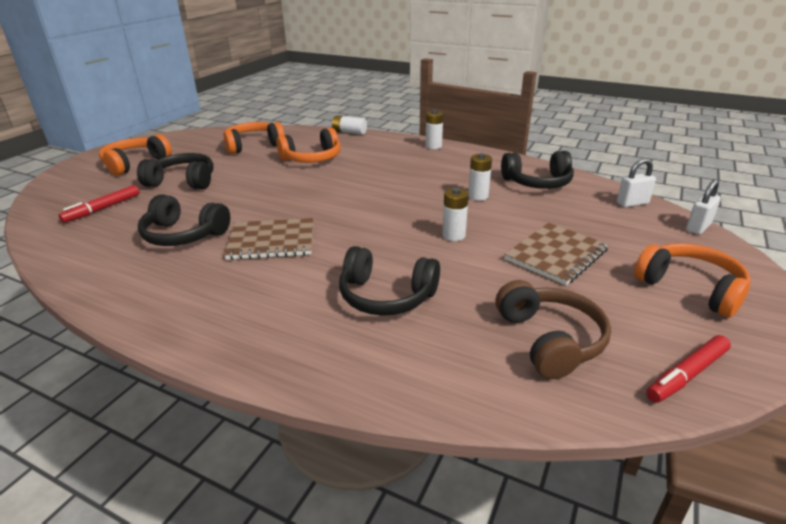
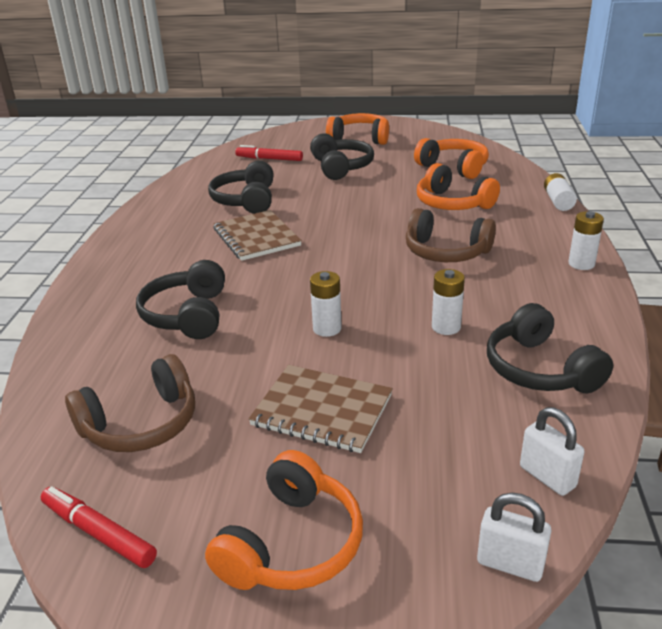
camera: 70 degrees right, 0 degrees up
(381, 176) = (446, 252): none -> brown headphones

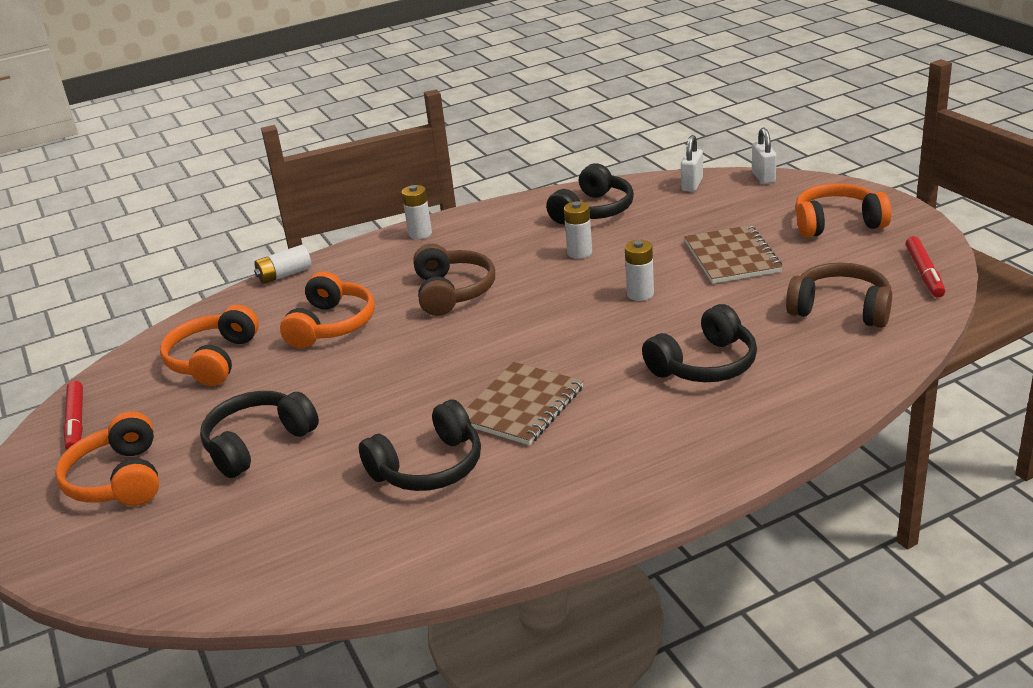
camera: 120 degrees left, 0 degrees up
(269, 159) = (257, 528): red marker -> red marker (76, 422)

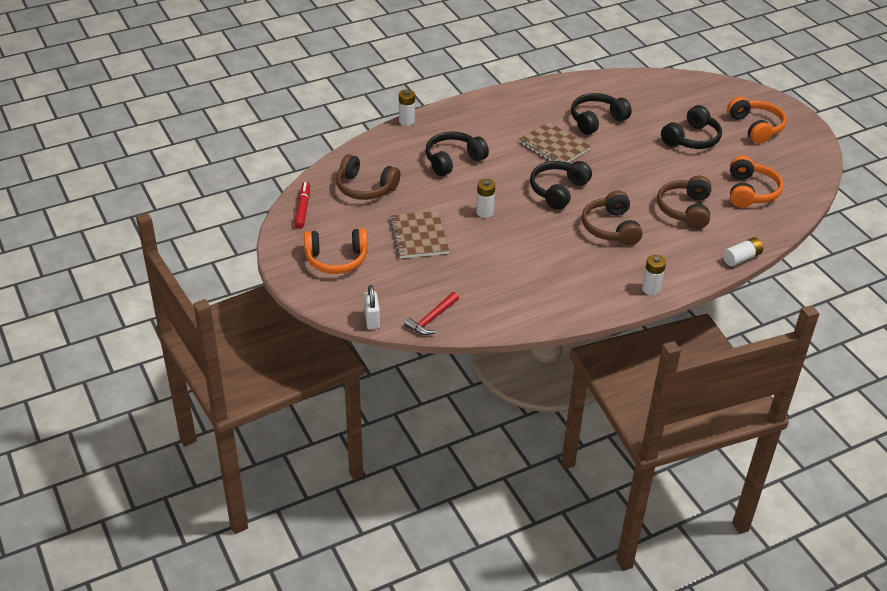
camera: 175 degrees right, 10 degrees up
(76, 422) = (806, 159): red marker -> none
(331, 325) = (685, 210): orange headphones -> brown headphones
(522, 406) = (554, 146): brown notebook -> brown notebook turned 75 degrees counterclockwise
(579, 252) = (525, 253): white battery -> white battery (406, 121)
(593, 210) = (514, 298): black headphones -> black headphones (558, 190)
(692, 184) = (432, 319): white padlock -> red hammer

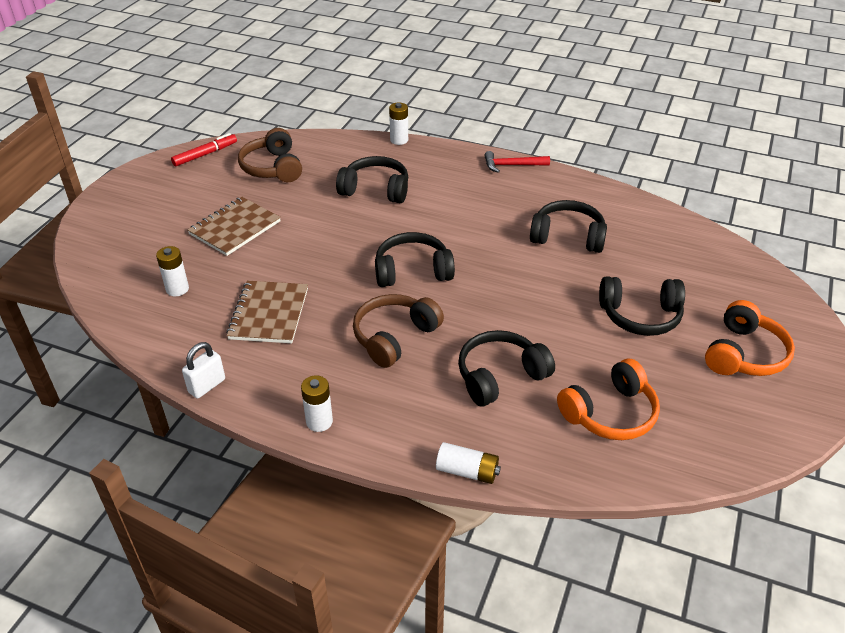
camera: 50 degrees right, 0 degrees up
(336, 259) = (152, 203): orange headphones -> none
(372, 320) = (81, 263): white padlock -> white padlock (207, 386)
(432, 319) = (115, 295): red hammer -> red hammer (512, 165)
(484, 212) = (318, 245): white battery -> white battery (177, 289)
(554, 146) = (482, 233): brown notebook -> brown notebook (269, 314)
(685, 210) = (500, 376): brown headphones -> black headphones

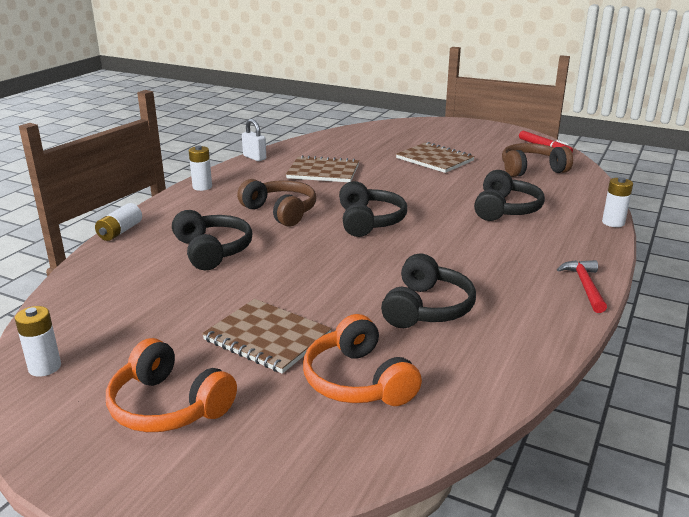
camera: 95 degrees right, 15 degrees down
(177, 289) = (358, 147): white battery -> white battery (45, 367)
(610, 413) = (135, 298): orange headphones -> orange headphones (358, 381)
(640, 316) = (267, 338): black headphones -> brown notebook

